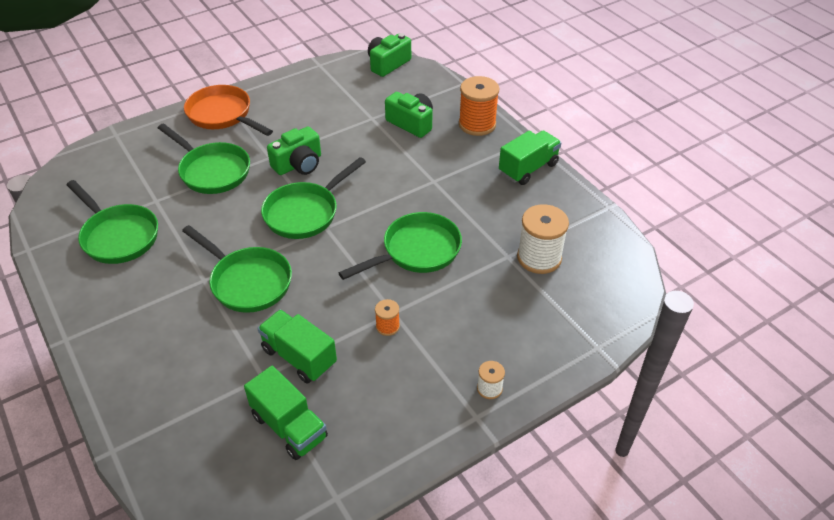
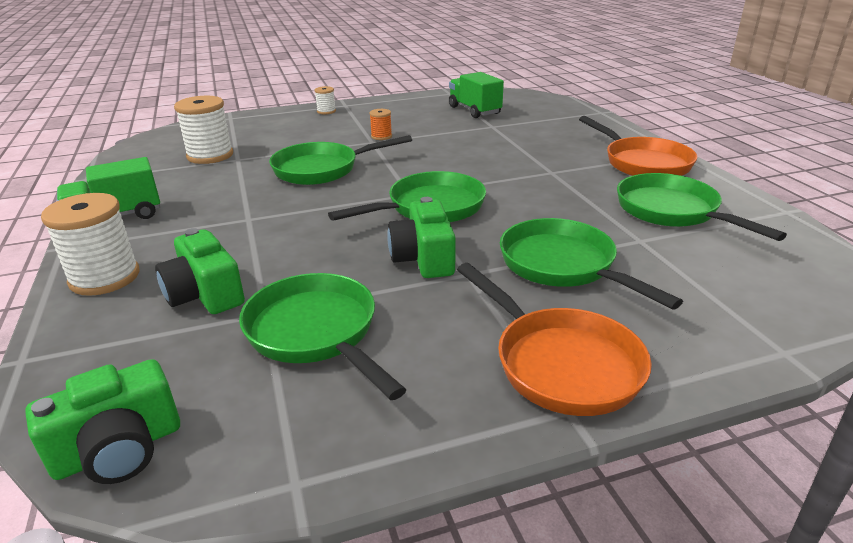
camera: 165 degrees left, 15 degrees down
(110, 311) = (642, 163): none -> orange pan
(247, 281) = (505, 167): green pan -> green pan (316, 333)
(298, 164) = (423, 258): green camera -> green camera turned 75 degrees counterclockwise
(299, 357) = (461, 130): green truck -> none
(477, 124) = (105, 278): orange spool -> white spool

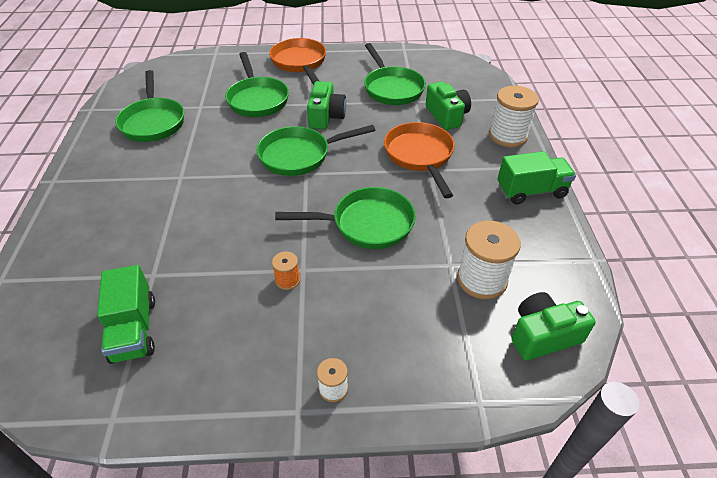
camera: 165 degrees left, 15 degrees up
(119, 449) = (462, 64): green camera -> green camera (543, 335)
(642, 163) = (98, 173): orange pan -> orange pan (420, 156)

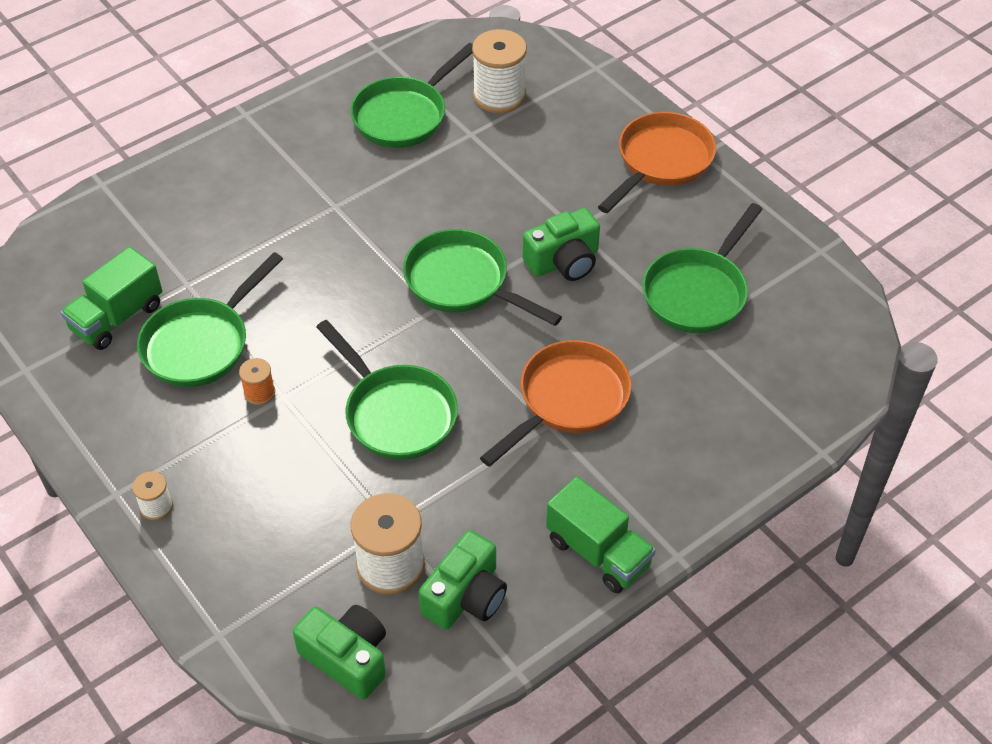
camera: 55 degrees right, 5 degrees up
(257, 99) = (536, 174): green pan -> green pan (201, 344)
(447, 116) = (689, 386): green camera -> green camera (465, 596)
(508, 136) = (704, 476): white spool -> white spool (499, 96)

